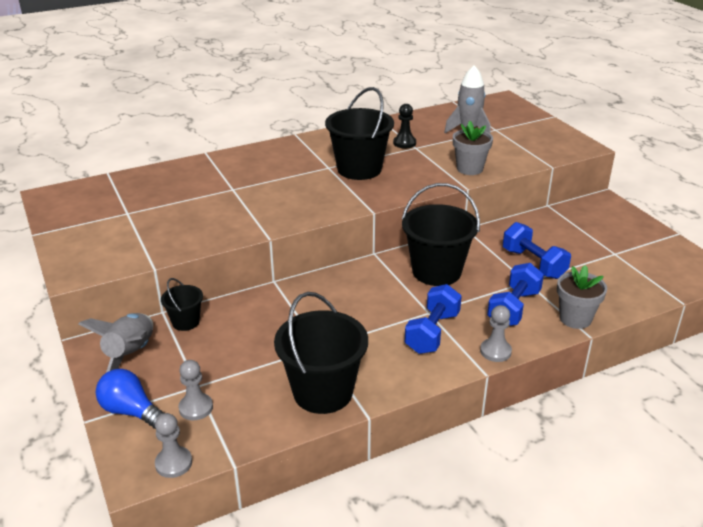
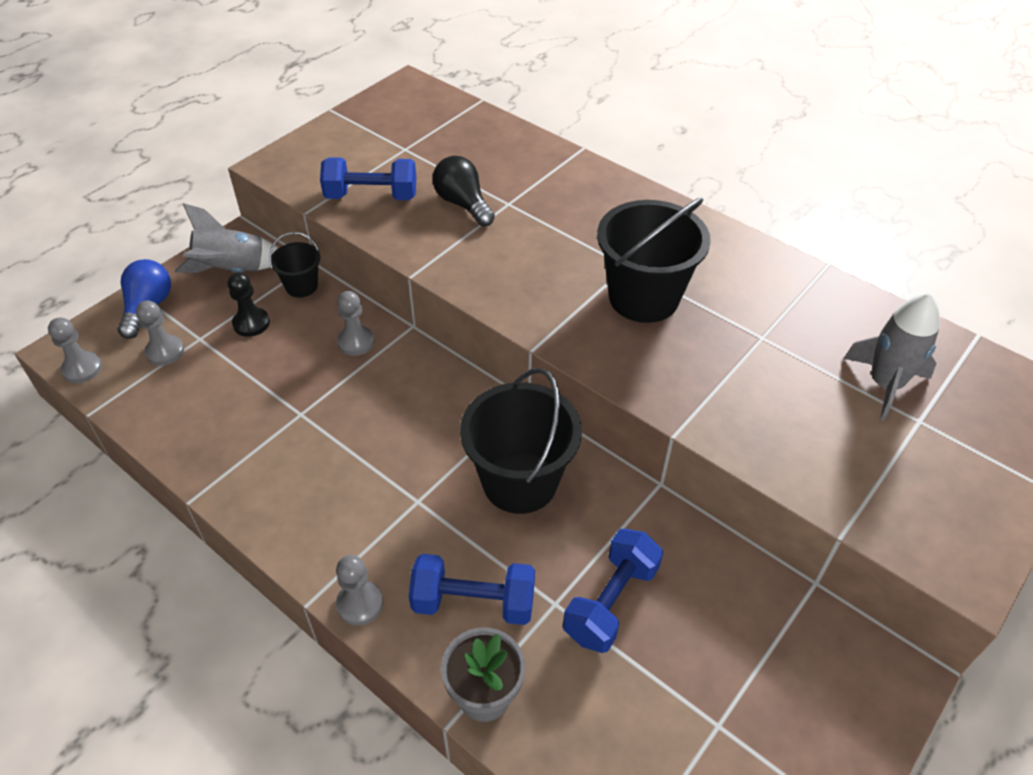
camera: 65 degrees right, 15 degrees up
(216, 204) = (463, 204): none -> black light bulb
(269, 308) = (356, 342): none -> grey pawn
(323, 392) = (219, 445): black bucket -> none
(404, 143) = (765, 320): black pawn -> black pawn (251, 323)
(432, 332) = (373, 518): blue dumbbell -> blue dumbbell (371, 196)
(469, 169) = (741, 423): grey flower pot -> none

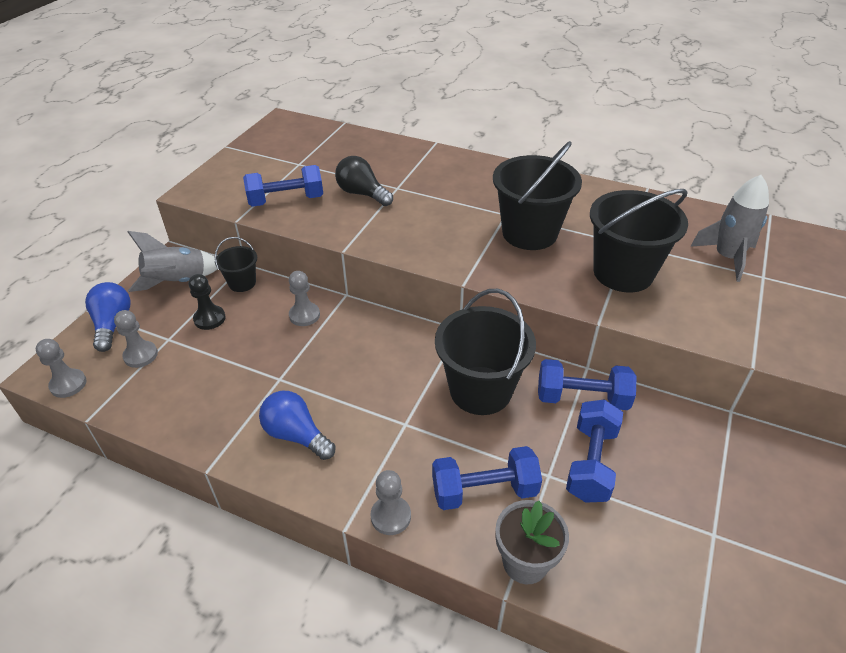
camera: 15 degrees left, 5 degrees down
(294, 485) = (296, 435): none -> blue light bulb
(636, 520) = (582, 398): none -> blue dumbbell
(736, 376) = (623, 273): none -> black bucket

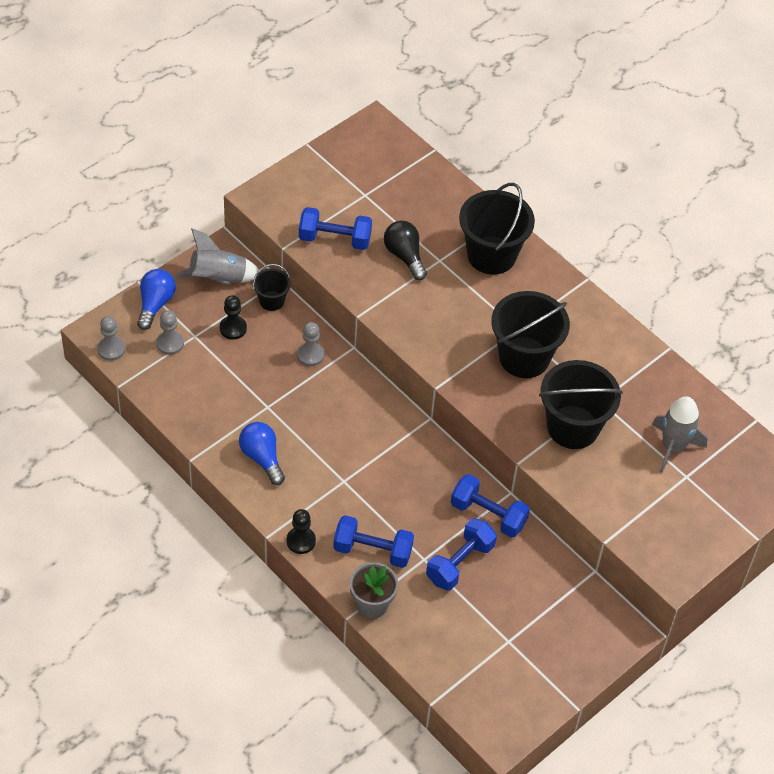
camera: 20 degrees right, 10 degrees up
(391, 516) = (301, 541): grey pawn -> black pawn
(480, 390) = (415, 477): black bucket -> black bucket (491, 255)

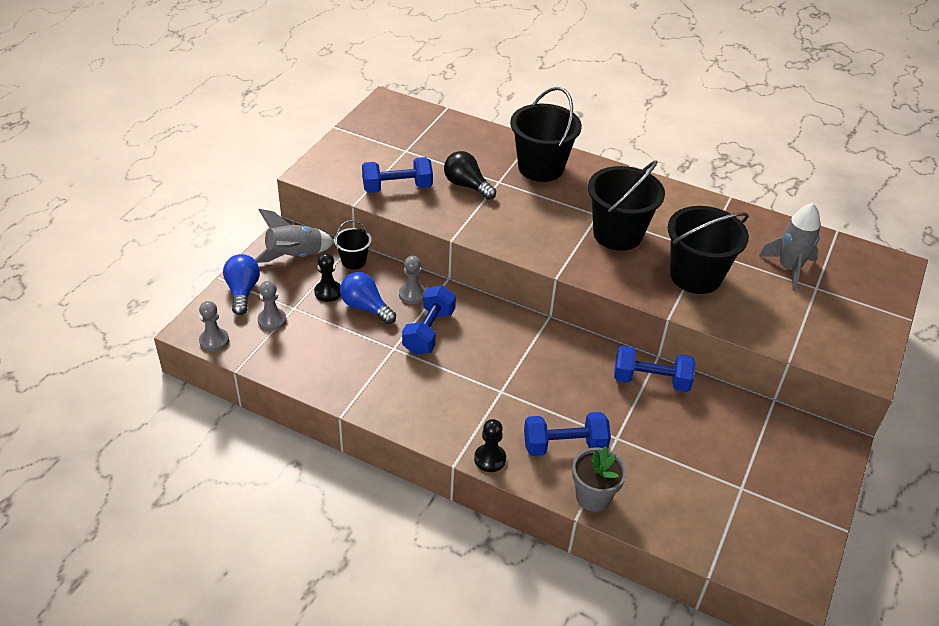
camera: 20 degrees left, 10 degrees down
(262, 458) = (411, 394): blue light bulb -> blue light bulb (366, 307)
(460, 563) = (652, 431): blue dumbbell -> blue dumbbell (429, 332)

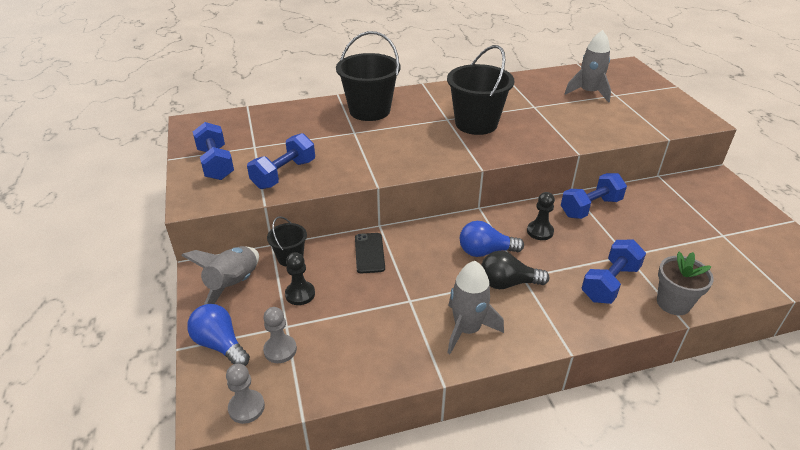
camera: 40 degrees left, 5 degrees down
(366, 307) = (347, 285): blue light bulb -> blue light bulb (485, 251)
(405, 396) = (467, 329): none -> grey rocket
(412, 294) = (369, 253): grey pawn -> black phone
(429, 332) = (418, 271): blue dumbbell -> blue dumbbell (216, 164)
(467, 185) = (335, 146): black light bulb -> black light bulb (508, 283)
(490, 459) = (584, 329): black pawn -> black pawn (540, 231)
(695, 276) = (553, 122): black bucket -> none

